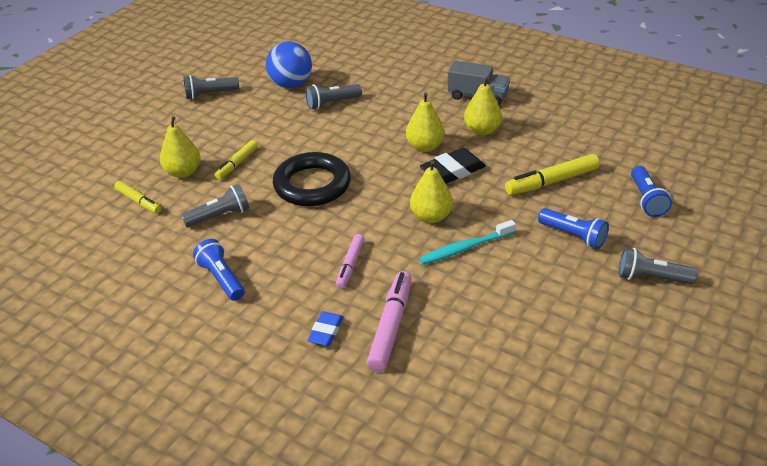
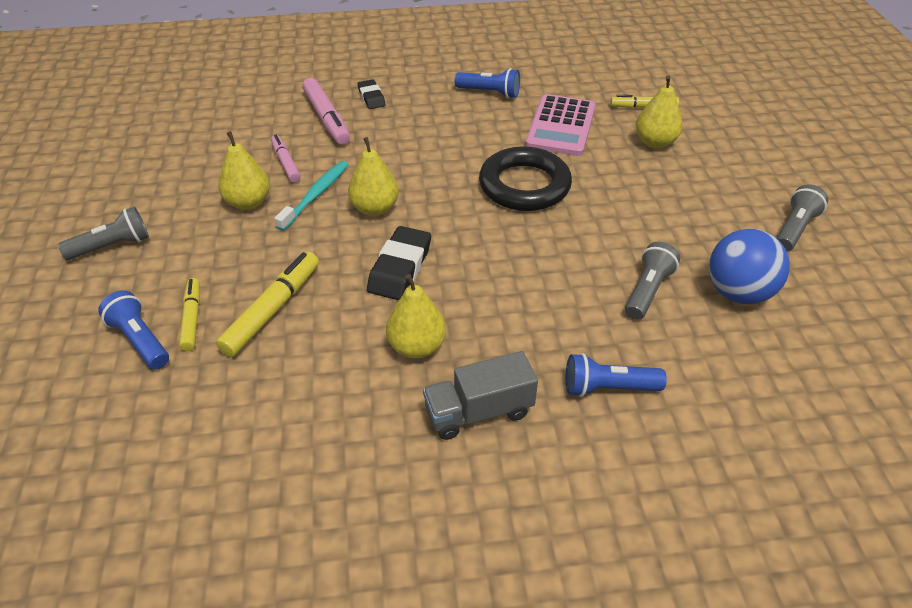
camera: 140 degrees right, 5 degrees up
(220, 216) = (561, 126): grey flashlight -> pink calculator
(237, 164) = (624, 171): yellow marker -> yellow marker (192, 318)
(326, 331) = (371, 97): blue eraser -> black eraser
(350, 265) = (403, 140): pink marker -> pink marker (286, 163)
(425, 146) = (463, 284): yellow pear -> yellow pear (248, 202)
(573, 236) = (212, 254): blue flashlight -> blue flashlight (607, 388)

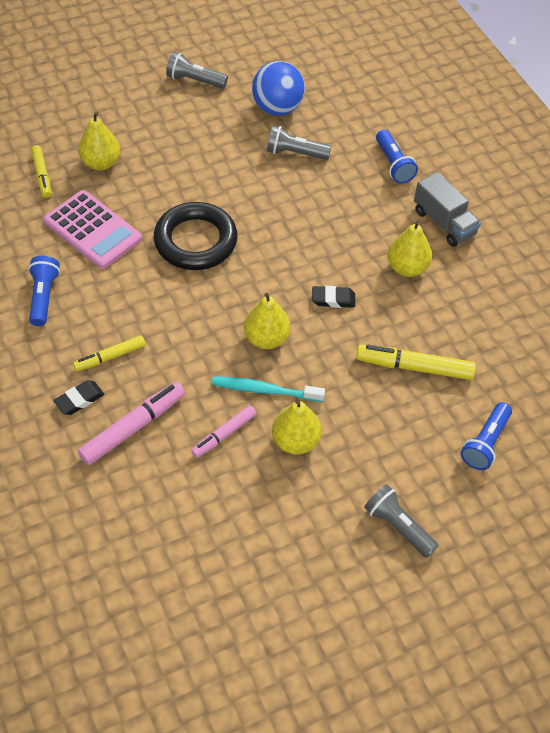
camera: 110 degrees left, 10 degrees up
(192, 318) = (448, 418): yellow marker -> yellow marker (110, 357)
(400, 268) = (333, 299): black eraser -> black eraser, size x0.61
(561, 126) = (93, 230): pink calculator -> pink calculator turned 45 degrees clockwise

